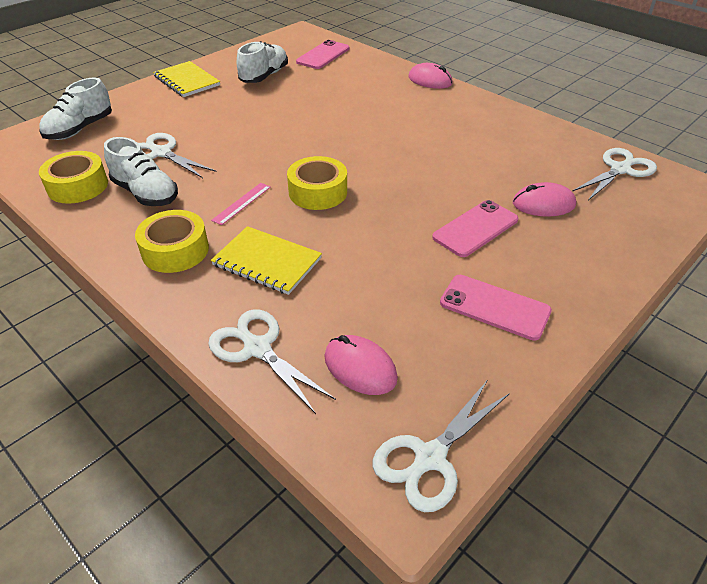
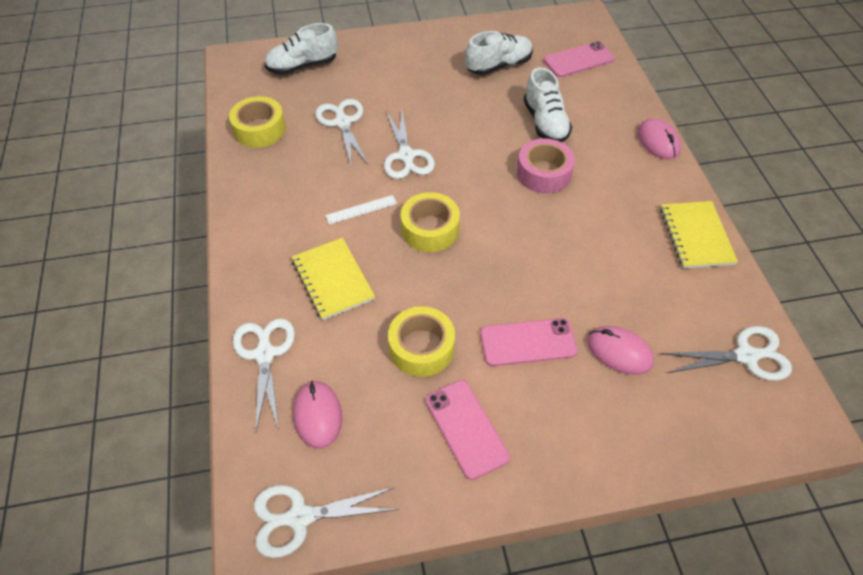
camera: 35 degrees right, 10 degrees up
(146, 193) = (300, 162): white shoe -> white shoe (545, 123)
(175, 250) = (279, 231): yellow tape -> yellow tape (421, 348)
(187, 81) = (426, 43): yellow notebook -> yellow notebook (696, 236)
(242, 203) = (361, 209): pink ruler -> white ruler
(246, 154) = (406, 156): none -> white scissors
(370, 125) = (543, 173): none -> pink tape

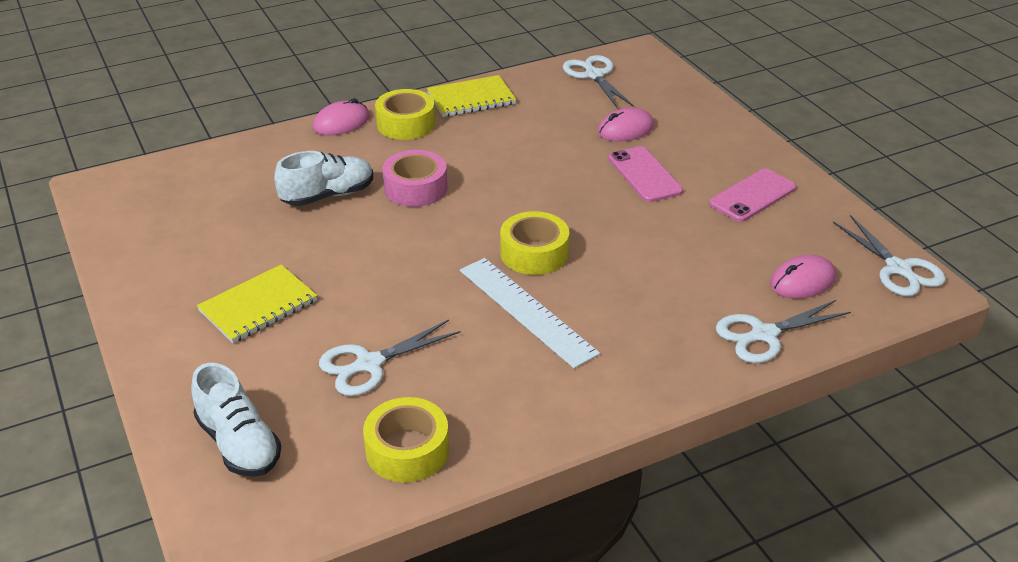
camera: 105 degrees left, 15 degrees down
(333, 280) = (641, 309): yellow notebook -> yellow notebook (258, 306)
(361, 209) = (526, 311): white ruler -> white ruler, size x2.02
(406, 156) = (420, 292): white scissors -> none
(421, 348) = (689, 233): yellow tape -> yellow tape (406, 124)
(499, 66) = (216, 243): white shoe -> none
(578, 60) = (196, 183): pink phone -> none
(619, 352) = (625, 129): pink mouse -> pink mouse turned 45 degrees clockwise

